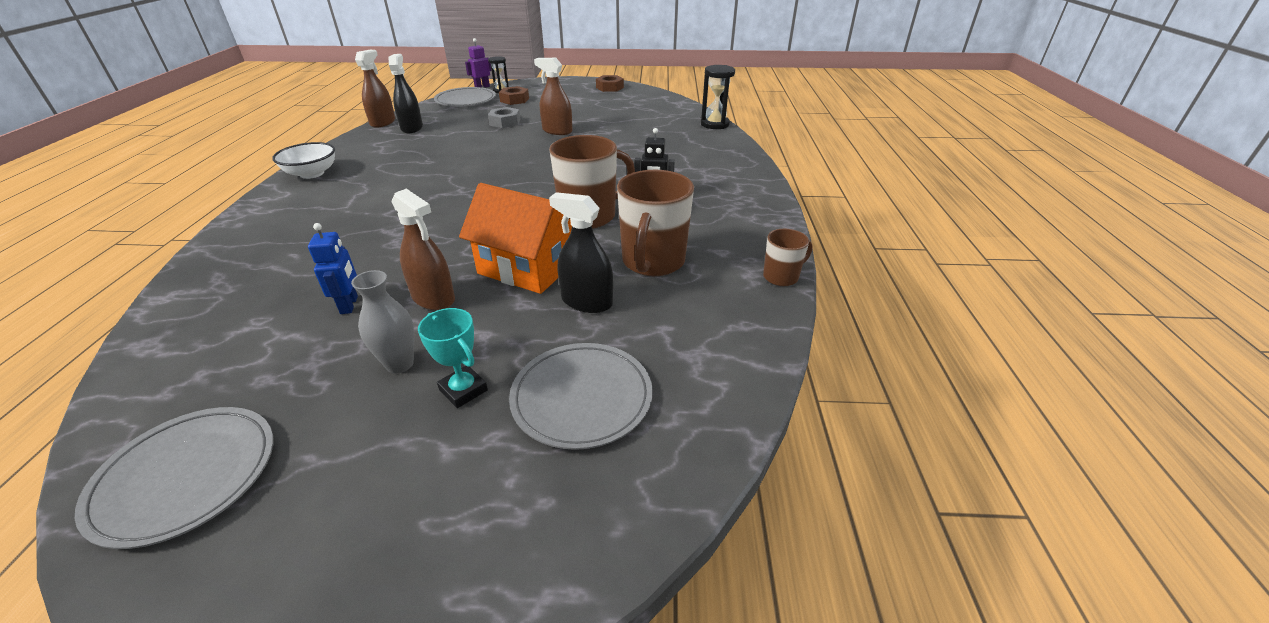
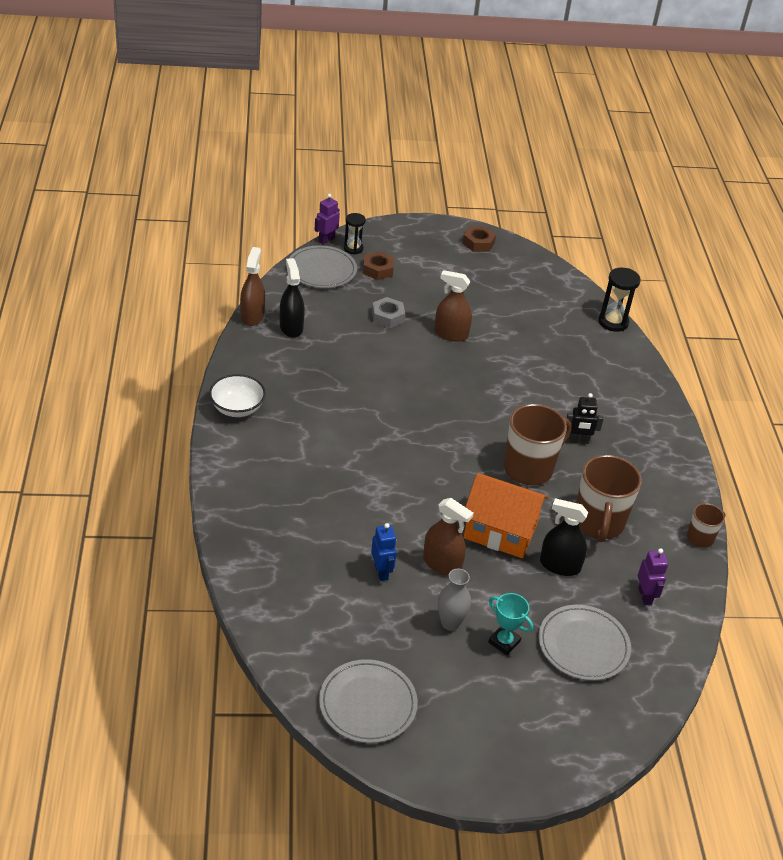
camera: 10 degrees left, 5 degrees up
(693, 337) = (645, 596): none -> purple robot

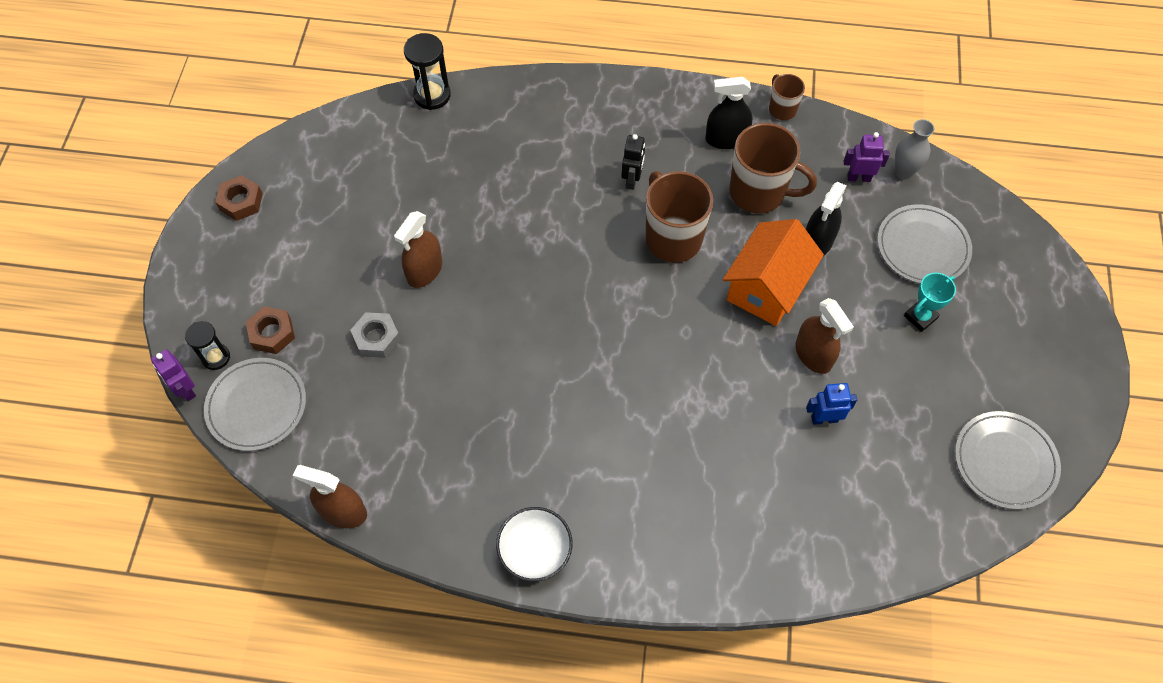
camera: 75 degrees left, 20 degrees up
(291, 327) = (378, 462): black spray bottle -> black spray bottle (726, 139)
(442, 564) = (813, 355): brown spray bottle -> brown spray bottle turned 105 degrees clockwise
(450, 623) = (896, 362): grey vase -> grey vase (903, 172)

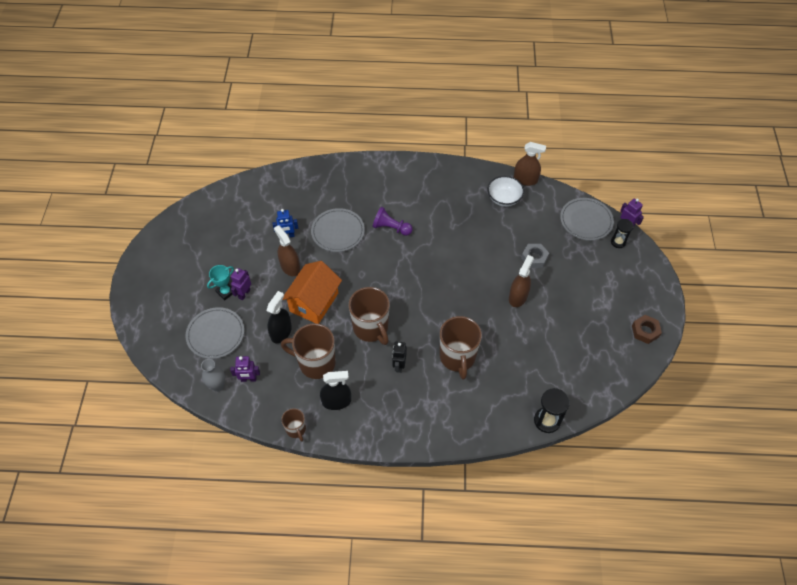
camera: 175 degrees right, 5 degrees down
(272, 333) = (593, 256): brown nut -> none
(535, 551) = (430, 171): white bowl -> white bowl (504, 198)
(541, 184) = (457, 358): none -> brown mug
(627, 420) = (391, 228): none -> purple pawn
(887, 311) = (244, 294): none -> purple robot
(1005, 461) = (196, 223): grey plate -> grey plate (338, 232)

